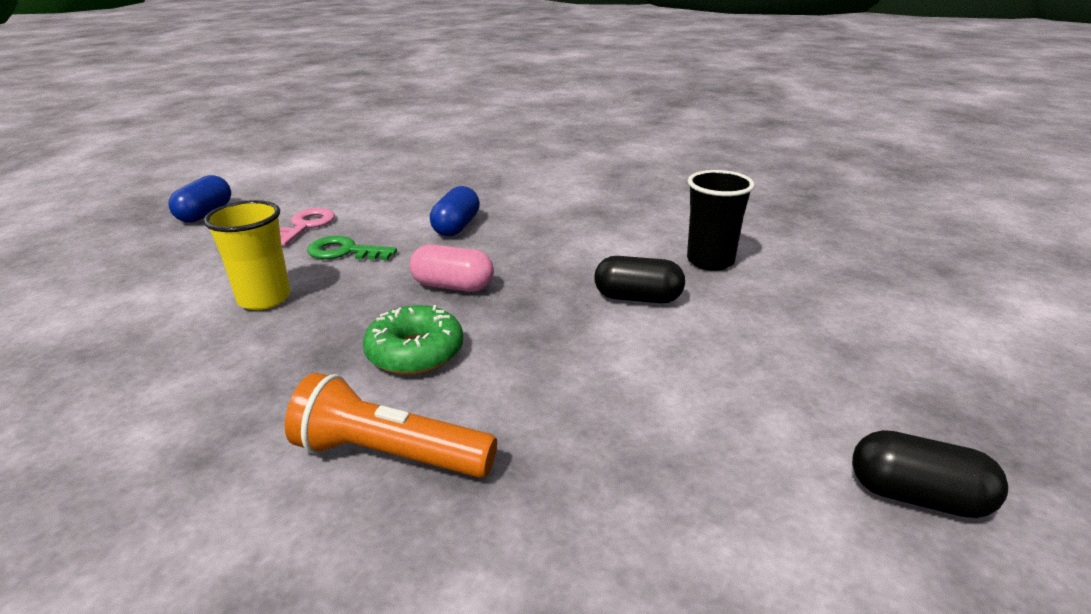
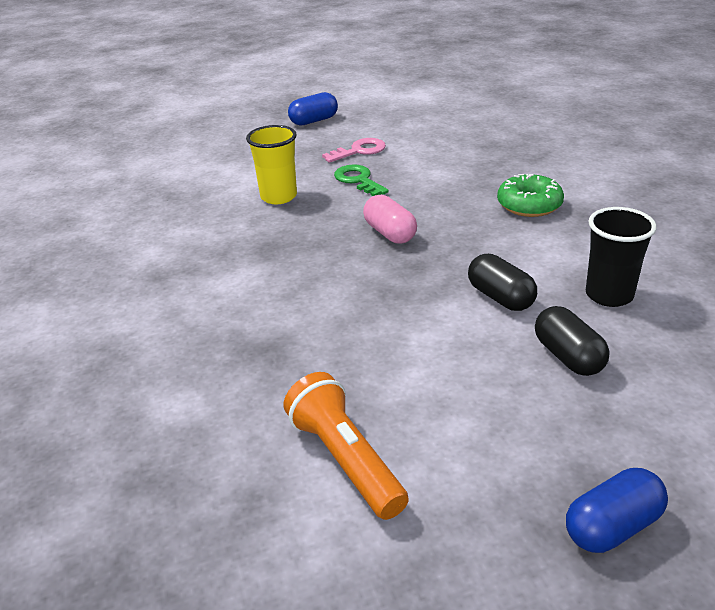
camera: 45 degrees right, 5 degrees up
(389, 455) = (231, 318): orange flashlight -> orange flashlight (345, 460)
(415, 352) = (312, 268): green donut -> green donut (529, 205)
(456, 227) = (453, 187): blue capsule -> blue capsule (612, 527)
(917, 497) = (471, 517): black capsule -> black capsule (568, 357)

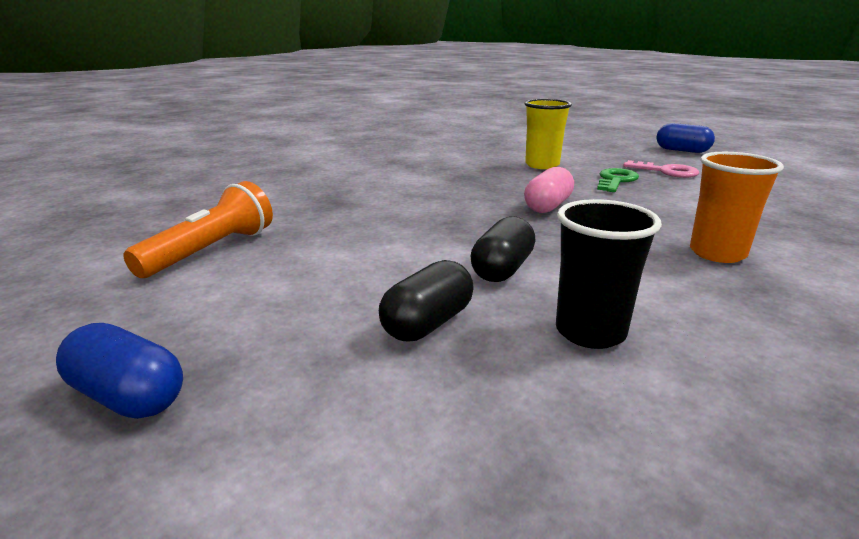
camera: 60 degrees right, 10 degrees down
(529, 205) = (717, 253): green donut -> orange cup

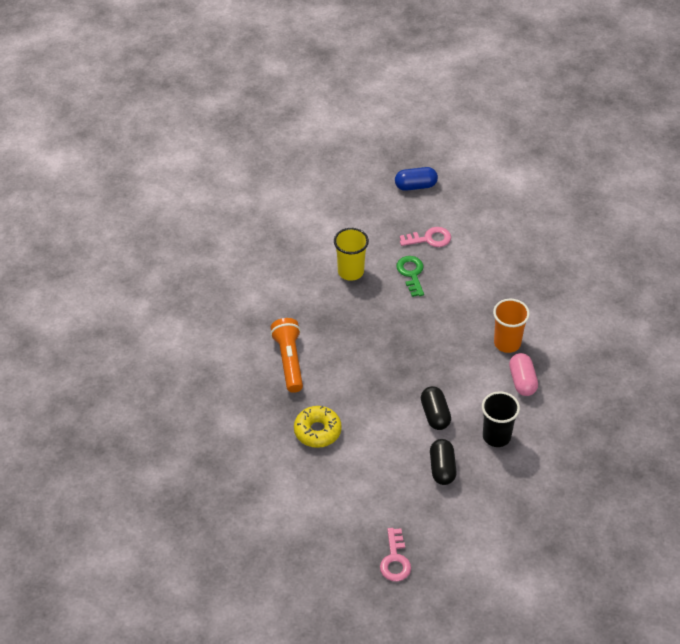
camera: 40 degrees left, 25 degrees up
(128, 397) = (395, 560): blue capsule -> pink key
(211, 251) = (299, 484): orange flashlight -> orange flashlight (289, 361)
(321, 226) = (317, 431): none -> yellow donut
(548, 206) = (403, 336): pink capsule -> pink capsule (522, 381)

